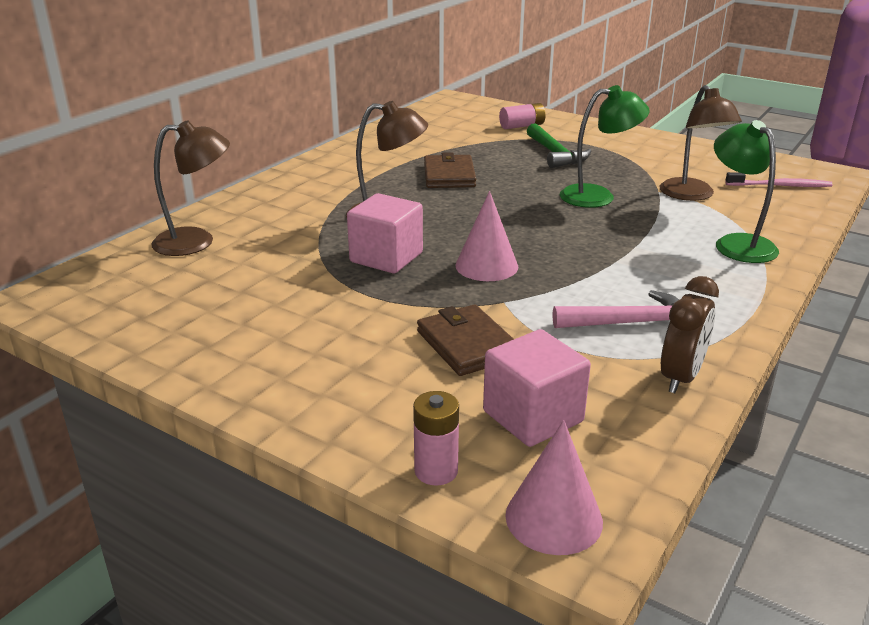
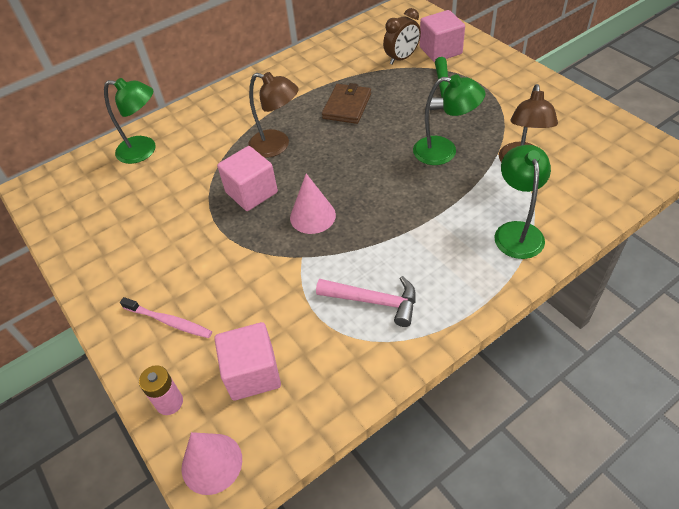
camera: 25 degrees right, 20 degrees up
(197, 241) = (144, 150): brown lamp -> green lamp
(467, 344) = (252, 294): brown wallet -> none
(522, 126) = (440, 50): pink battery -> pink cube
(681, 377) = (371, 365): brown clock -> brown clock (401, 58)
(780, 186) = (608, 166): pink toothbrush -> pink toothbrush (169, 321)

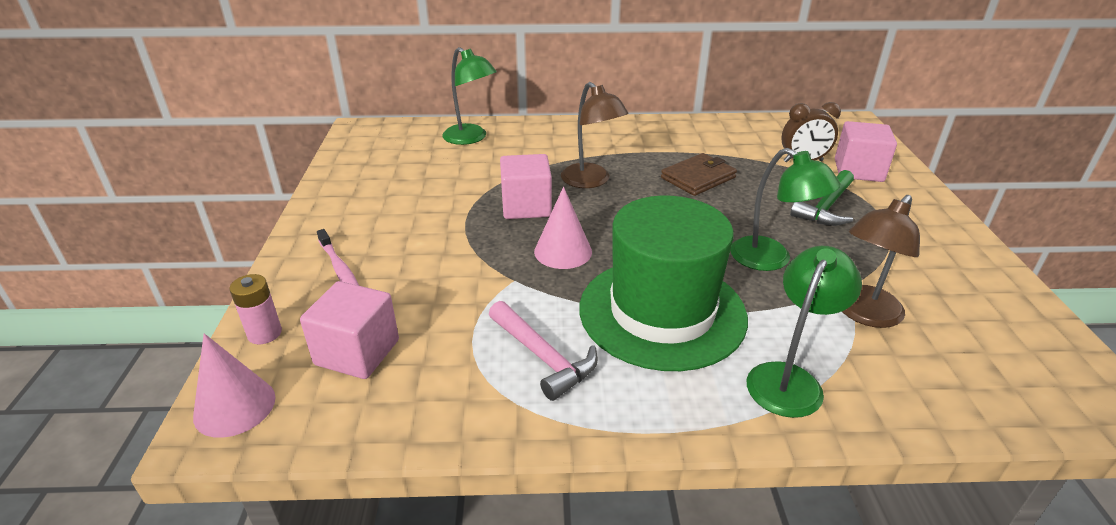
camera: 30 degrees right, 15 degrees down
(414, 227) = (662, 312): none -> green hat

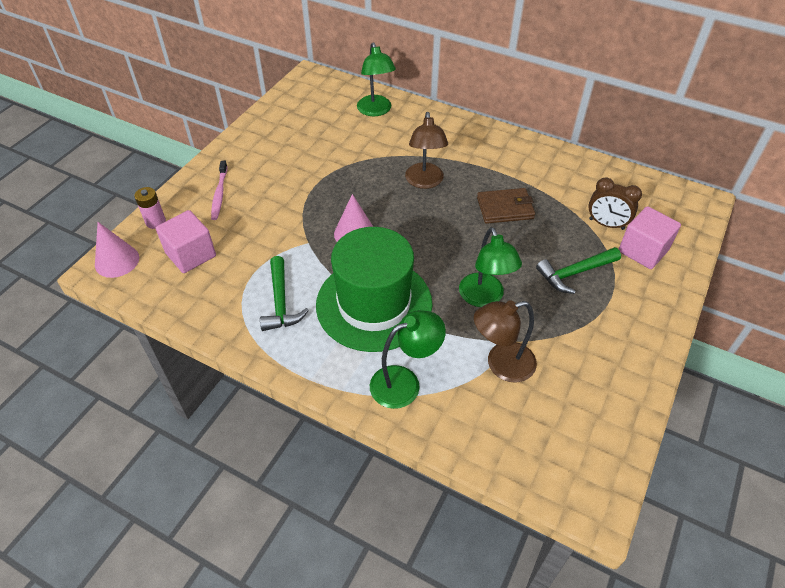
camera: 30 degrees right, 15 degrees up
(526, 206) = (362, 187): pink cube -> none
(543, 357) = (281, 302): pink hammer -> green hammer

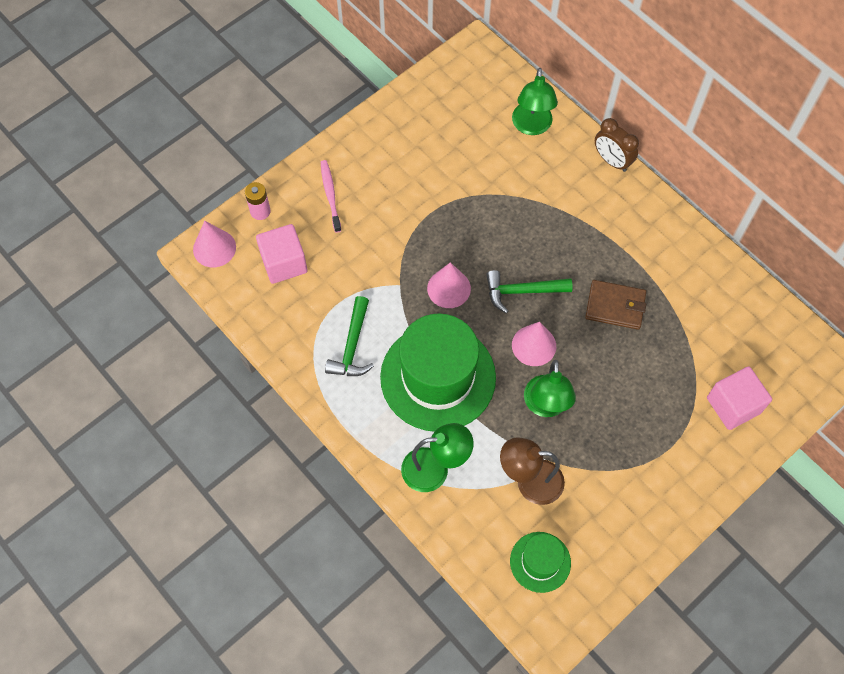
camera: 20 degrees right, 15 degrees up
(219, 194) = (330, 195): pink toothbrush -> pink toothbrush turned 150 degrees clockwise
(425, 182) = (545, 245): brown lamp -> none
(450, 255) = (534, 345): none -> pink cone
(548, 434) = (540, 562): none -> green hat
(574, 273) = (648, 408): green hammer -> green hammer (522, 291)
(606, 224) = (712, 361): brown clock -> brown clock (612, 161)

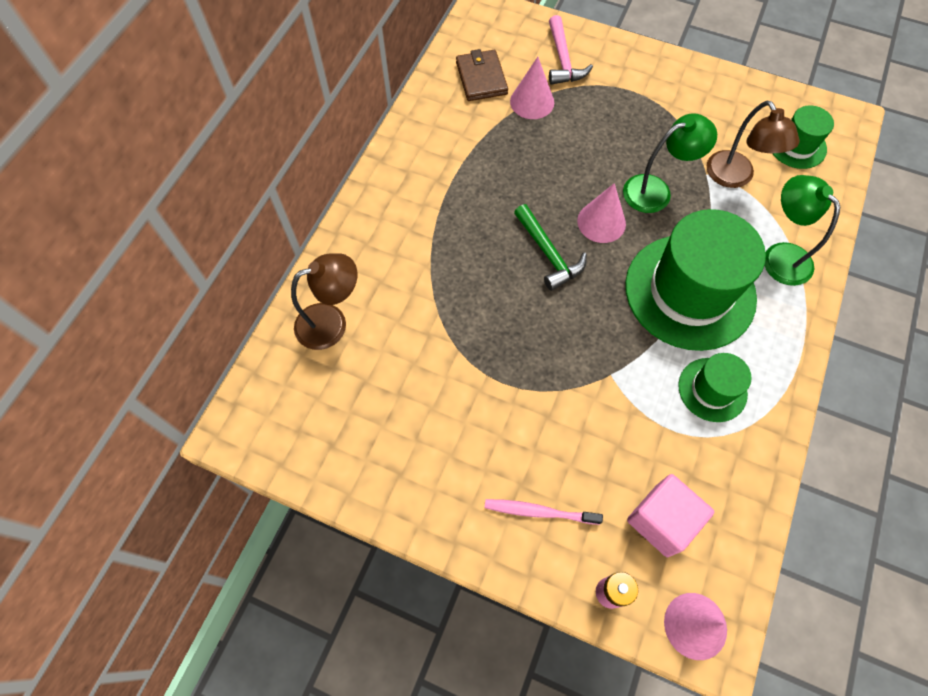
camera: 115 degrees left, 0 degrees up
(330, 195) = (539, 511): pink toothbrush -> pink toothbrush turned 45 degrees clockwise
(352, 346) = (712, 389): green hammer -> green hat
(449, 288) = (586, 323): pink cone -> pink cone (532, 102)
(531, 126) = (331, 322): green lamp -> brown lamp
(612, 161) = (345, 229): brown clock -> none
(615, 306) = (518, 171): brown wallet -> brown wallet (481, 78)
(733, 405) = (563, 60): pink cube -> pink hammer

